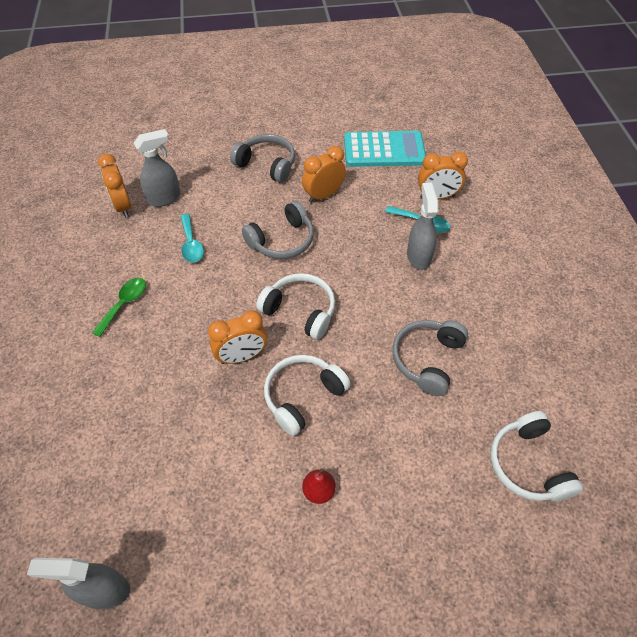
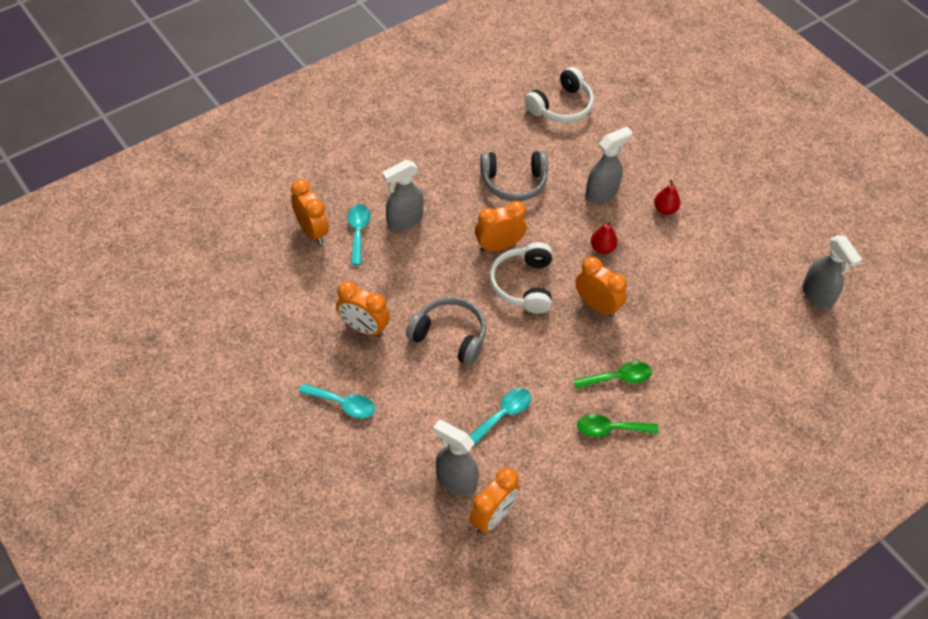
camera: 120 degrees left, 0 degrees up
(161, 334) = (618, 378): none -> green spoon
(267, 164) = (343, 404): grey headphones -> turquoise spoon
(303, 396) = (602, 248): white headphones -> red pear
(354, 312) = (499, 246): none -> orange clock
(374, 436) = (602, 193): none -> grey spray bottle
(384, 150) = (258, 300): turquoise calculator -> none

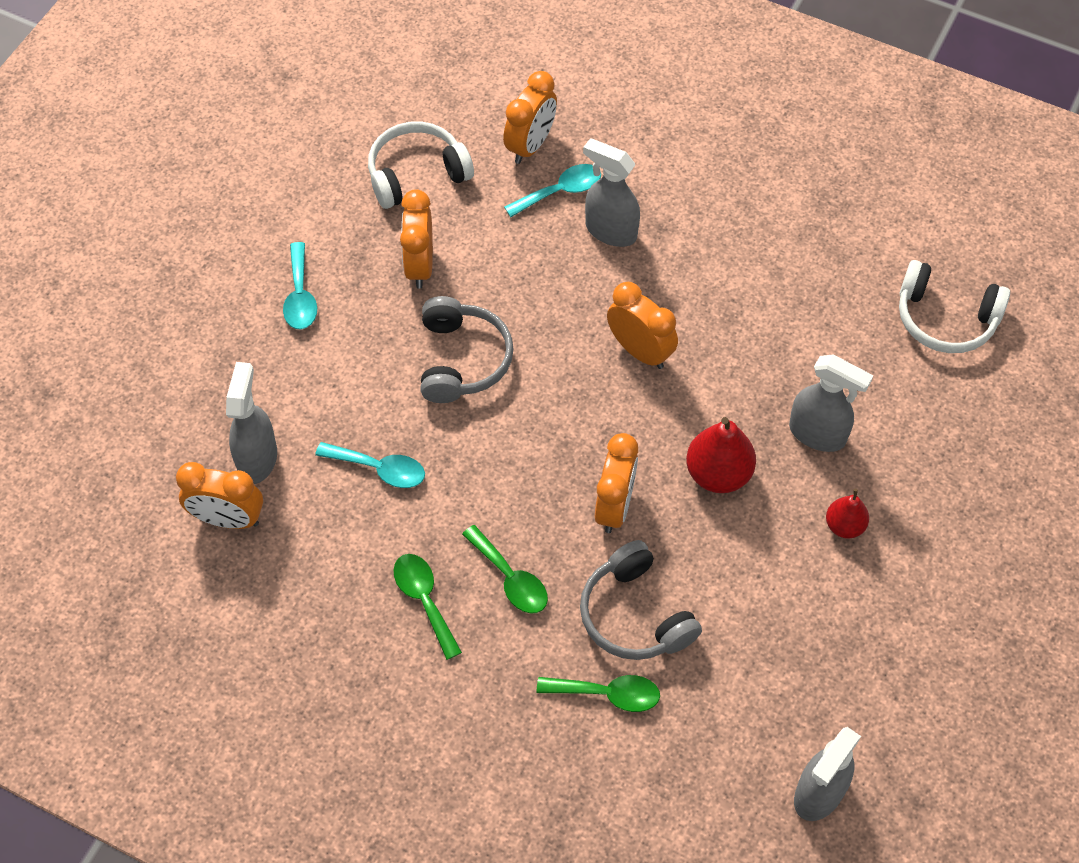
camera: 65 degrees right, 5 degrees up
(514, 182) = (761, 321): grey headphones -> grey headphones (635, 615)
(523, 284) = (594, 406): white headphones -> white headphones (417, 174)
(602, 248) = (718, 474): red pear -> red pear, size x1.65
(716, 363) = (607, 694): none -> green spoon

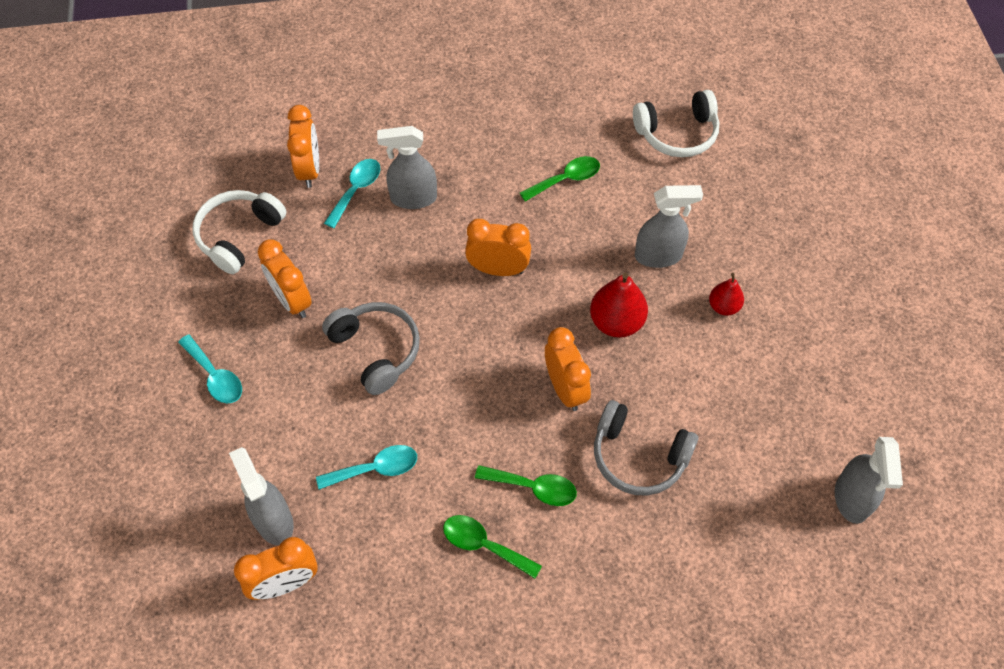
camera: 35 degrees left, 0 degrees up
(607, 694) = (664, 525): green spoon -> green spoon (566, 179)

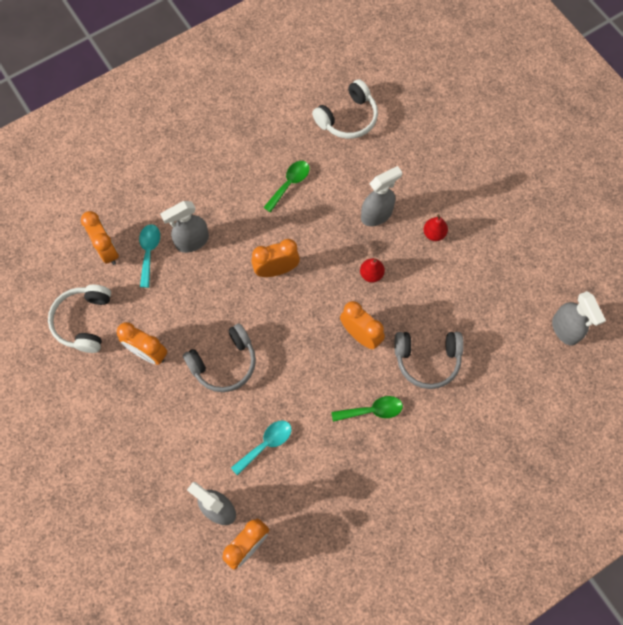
camera: 25 degrees left, 10 degrees up
(215, 376) = (124, 430): turquoise spoon -> none
(376, 350) = (224, 363): grey headphones -> grey headphones turned 120 degrees clockwise
(484, 545) = (360, 462): green spoon -> none
(616, 322) = (371, 274): red pear -> red pear, size x0.61

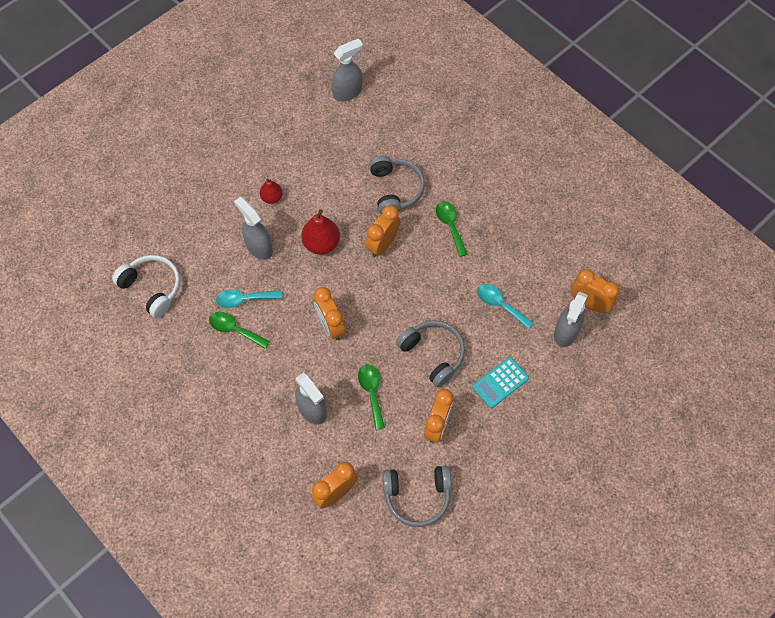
camera: 100 degrees left, 5 degrees down
(84, 321) = (417, 496): white headphones -> grey headphones
(149, 252) = (330, 449): turquoise spoon -> turquoise spoon (244, 299)
(178, 424) = (500, 382): none -> turquoise calculator
(197, 297) = (371, 392): none -> green spoon
(371, 274) = (321, 244): red pear -> red pear, size x1.65

